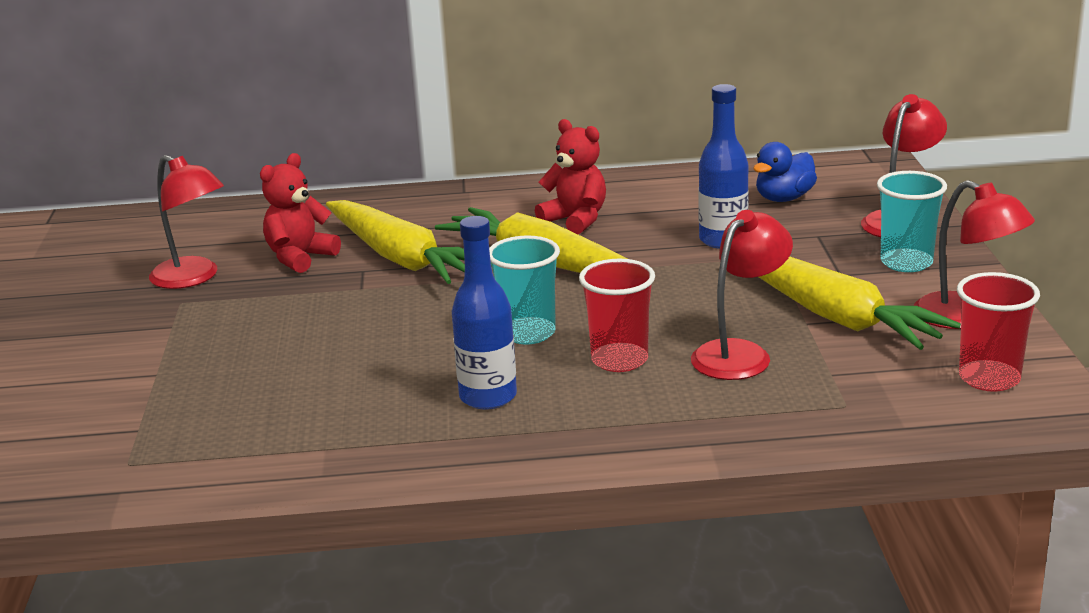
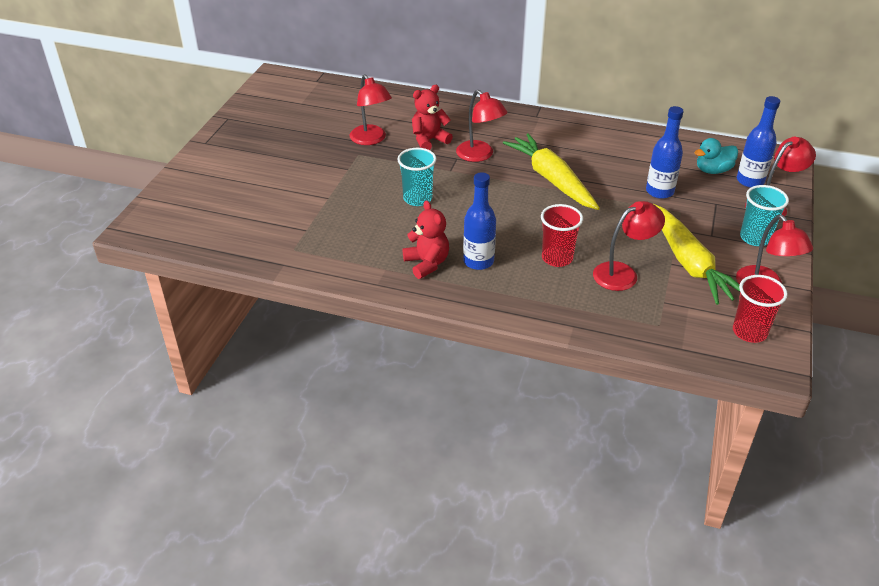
camera: 20 degrees right, 15 degrees up
(401, 258) = (480, 155): yellow carrot -> red lamp
(528, 333) = (519, 226): turquoise cup -> turquoise cup (417, 199)
(576, 220) = (586, 154): red teddy bear -> red teddy bear (427, 263)
(784, 198) = (713, 170): blue duck -> turquoise duck
(847, 199) = (750, 181): none -> blue bottle

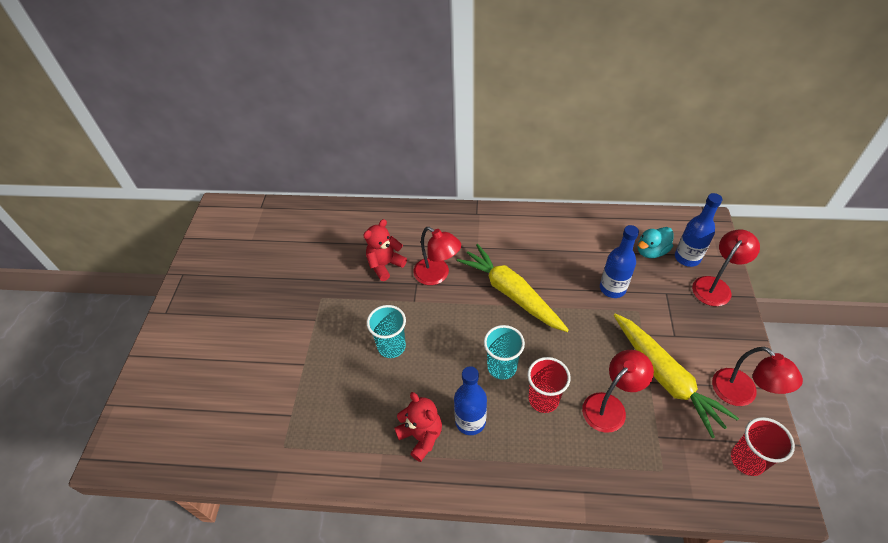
camera: 10 degrees left, 10 degrees up
(371, 139) = (329, 275): red lamp -> none
(755, 238) = (713, 331): turquoise cup -> turquoise cup (502, 367)

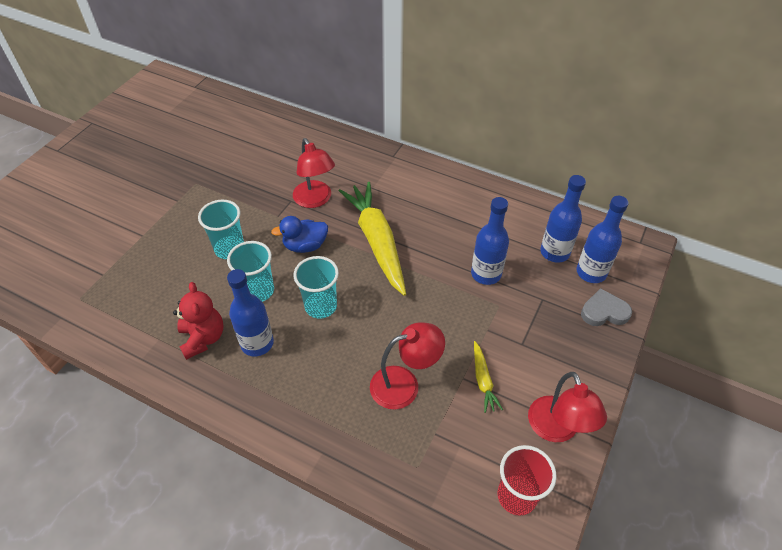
camera: 20 degrees right, 0 degrees up
(385, 265) = (272, 174): red teddy bear -> none
(441, 374) = (258, 291): none -> turquoise cup
(454, 319) = (305, 246): none -> blue duck
(543, 399) = (341, 351): red cup -> none
(651, 251) = (554, 252): turquoise duck -> blue bottle
(665, 377) = (483, 380): yellow carrot -> yellow carrot, size x0.45
(715, 286) = (604, 311): red lamp -> grey heart

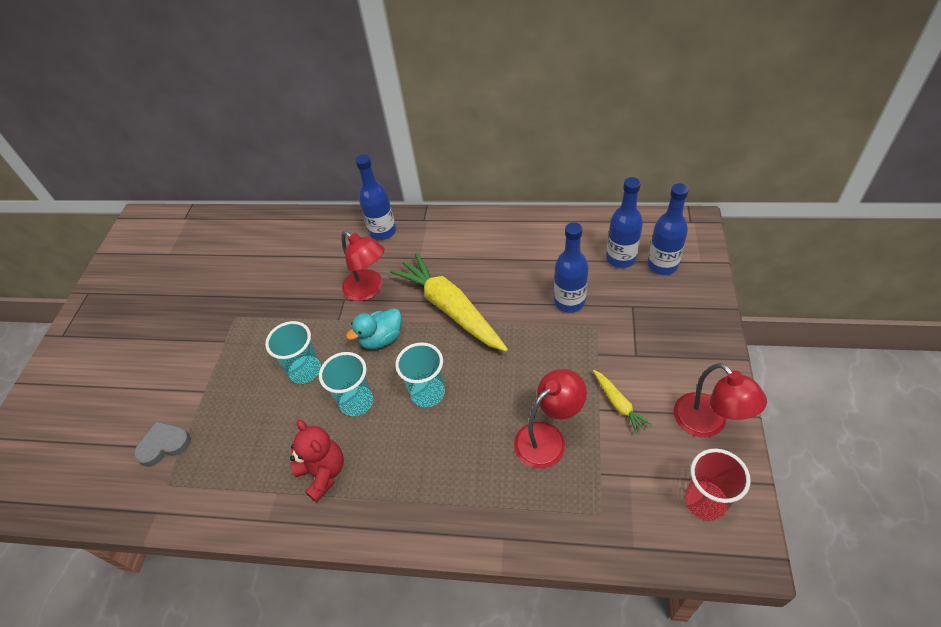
camera: 15 degrees left, 0 degrees up
(257, 343) = (382, 456): blue bottle -> blue bottle (383, 231)
(305, 246) = (381, 339): blue duck -> turquoise duck
(604, 311) = (692, 297): grey heart -> grey heart (164, 445)

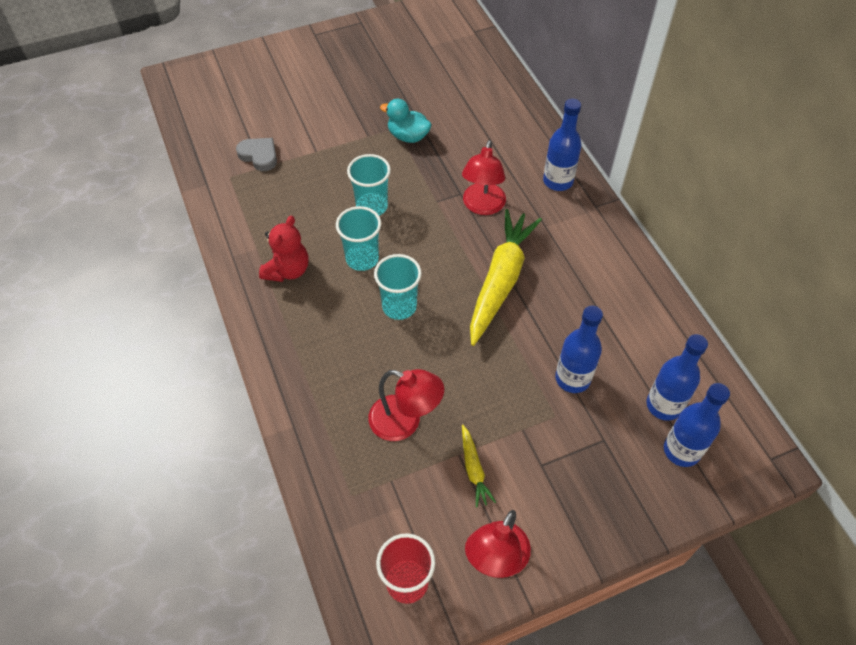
camera: 55 degrees right, 5 degrees up
(381, 339) = (435, 244): turquoise duck -> turquoise duck (408, 136)
(618, 404) = (473, 469): yellow carrot -> yellow carrot turned 45 degrees counterclockwise

